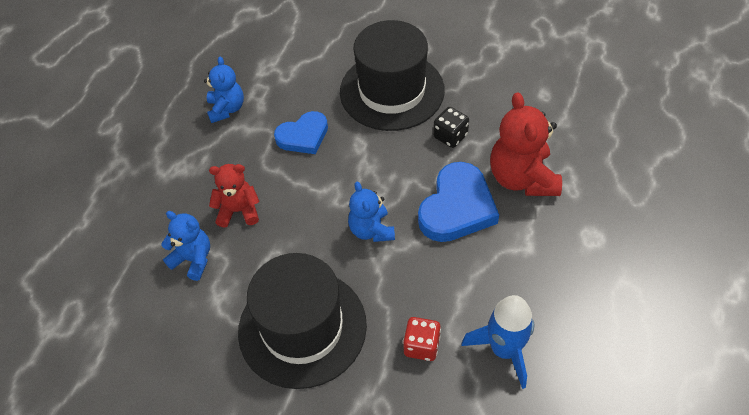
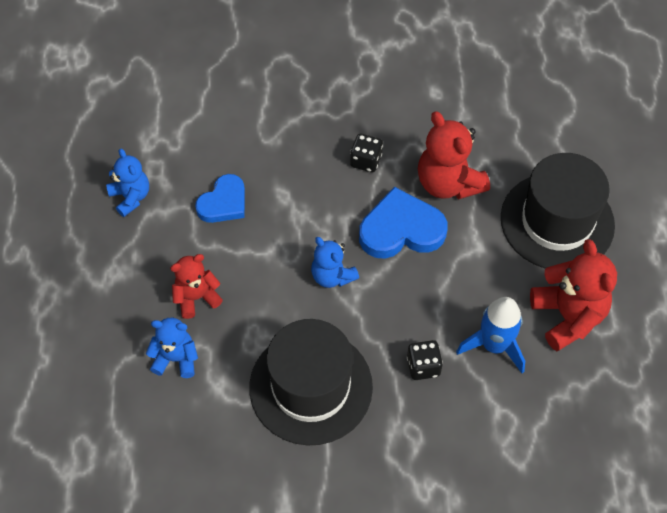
camera: 25 degrees left, 5 degrees up
(392, 91) = (289, 130): black hat -> black hat (557, 221)
(421, 346) = (423, 366): red dice -> black dice
(457, 207) = (401, 229): blue heart -> blue heart turned 105 degrees counterclockwise
(596, 346) = (568, 316): none -> red teddy bear

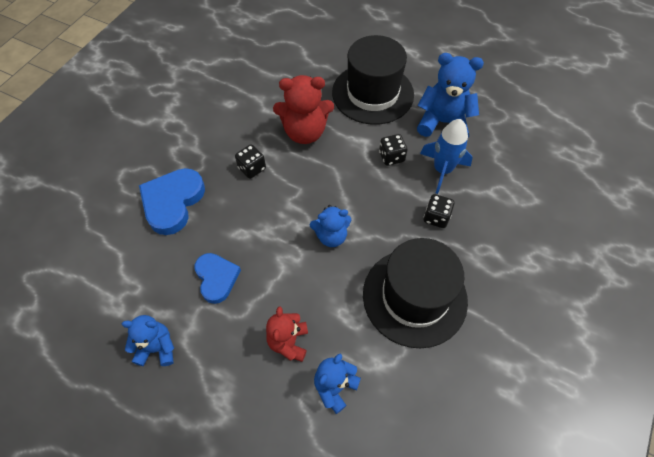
camera: 60 degrees left, 0 degrees up
(401, 229) = (322, 176): blue heart -> blue heart (173, 202)
(475, 285) = (391, 157): none -> black dice
(568, 316) = (443, 122): red teddy bear -> blue teddy bear

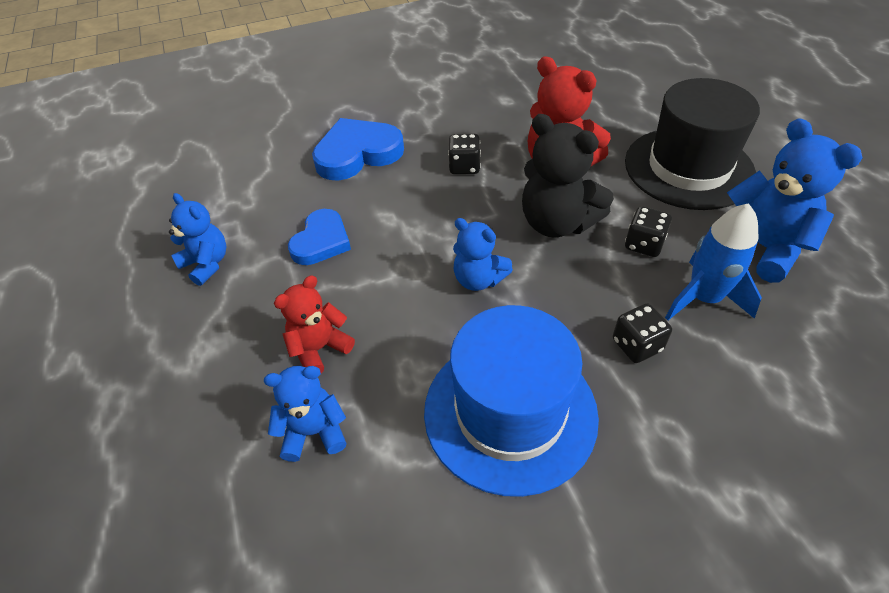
camera: 45 degrees right, 10 degrees down
(338, 172) = (557, 223): none -> black teddy bear
(414, 297) = (510, 412): black hat -> blue hat

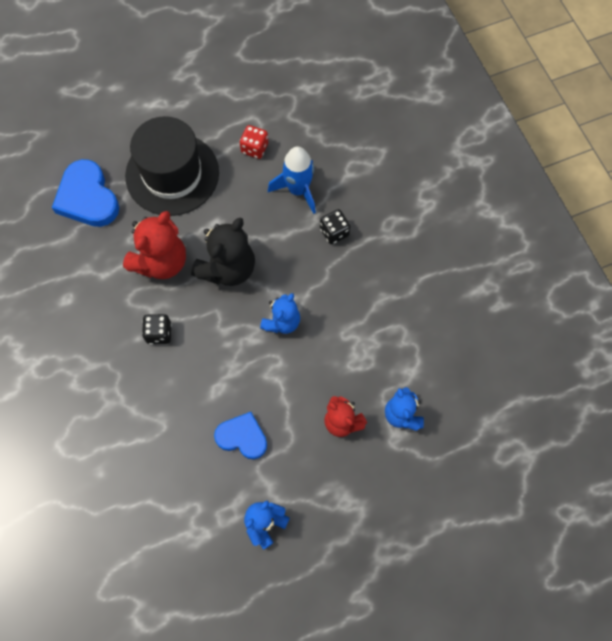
camera: 95 degrees left, 20 degrees up
(357, 154) = (134, 423): blue heart -> blue heart (87, 198)
(510, 412) = (383, 304): blue hat -> none
(643, 244) = (250, 216): black dice -> none
(761, 247) = (254, 148): blue teddy bear -> red dice

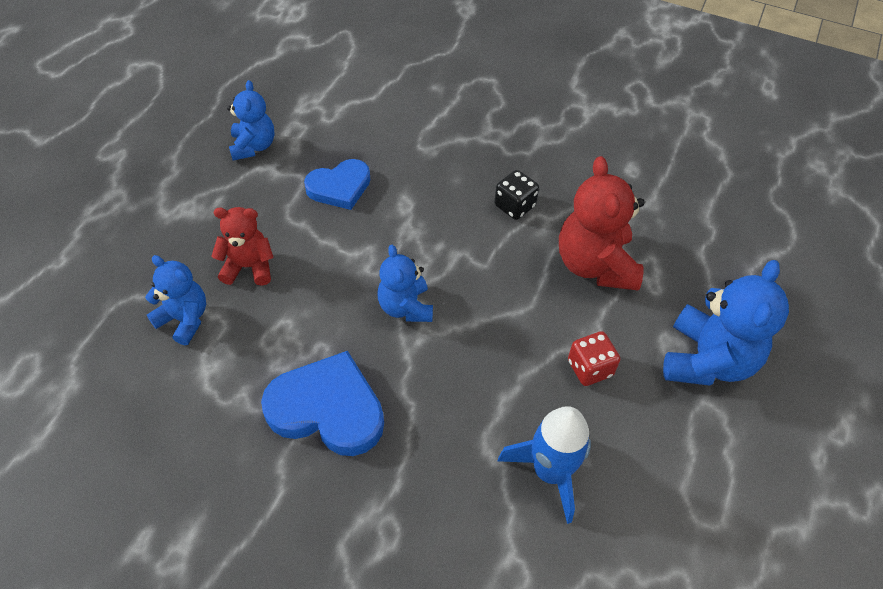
camera: 135 degrees right, 15 degrees down
(87, 198) = (746, 263): blue heart -> blue heart (327, 409)
(172, 174) = (707, 360): black hat -> blue teddy bear
(228, 268) = (522, 313): black teddy bear -> none
(254, 148) = (664, 479): red dice -> red dice (590, 368)
(334, 232) = (448, 456): black dice -> none

